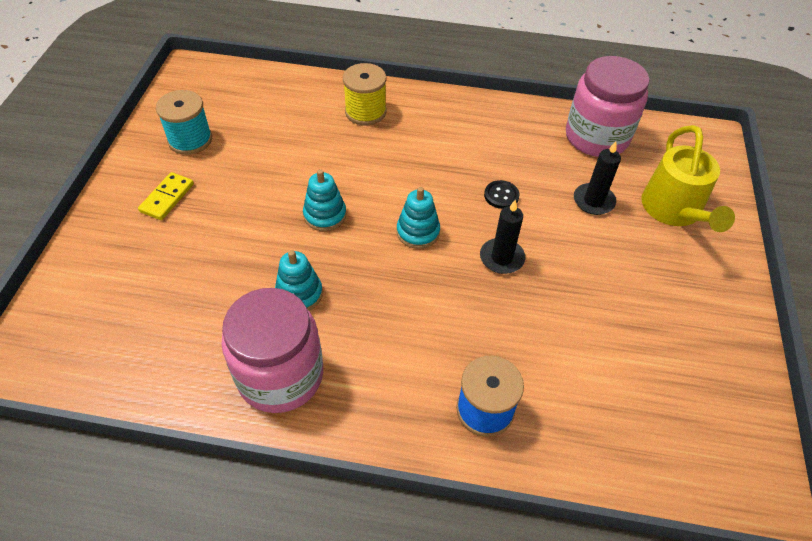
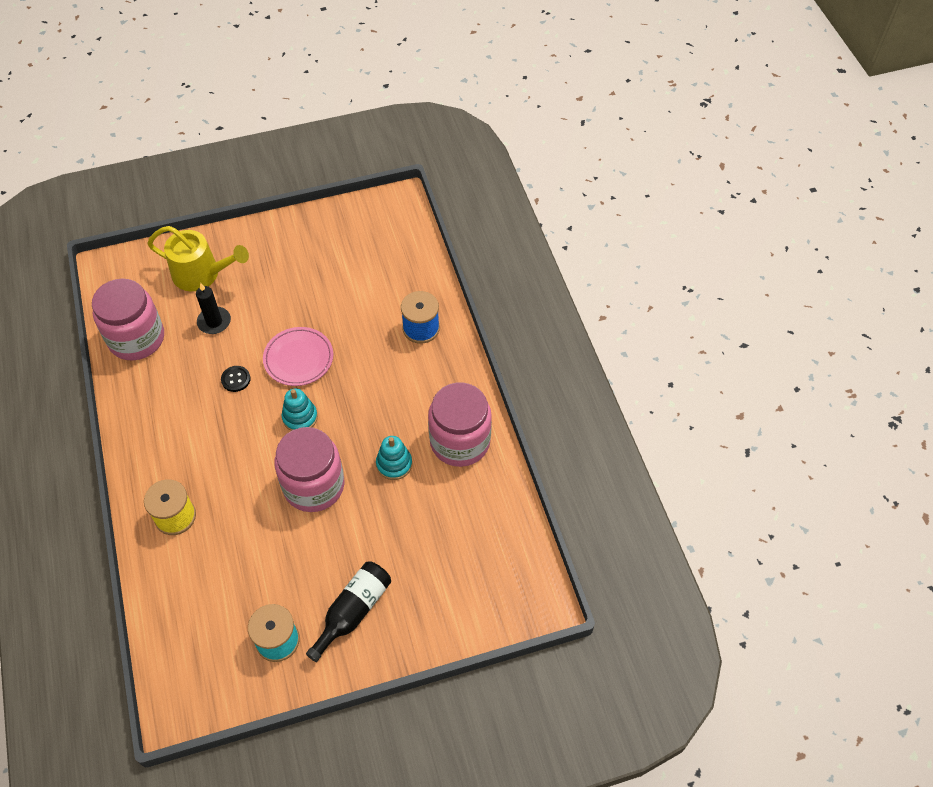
camera: 115 degrees left, 5 degrees up
(167, 198) = (353, 611): yellow domino -> black bottle
(325, 215) = (314, 485): turquoise stacking toy -> pink jar
(501, 258) = (298, 359): black candle -> pink plate
(674, 210) = (201, 274): yellow watering can -> yellow watering can turned 45 degrees clockwise

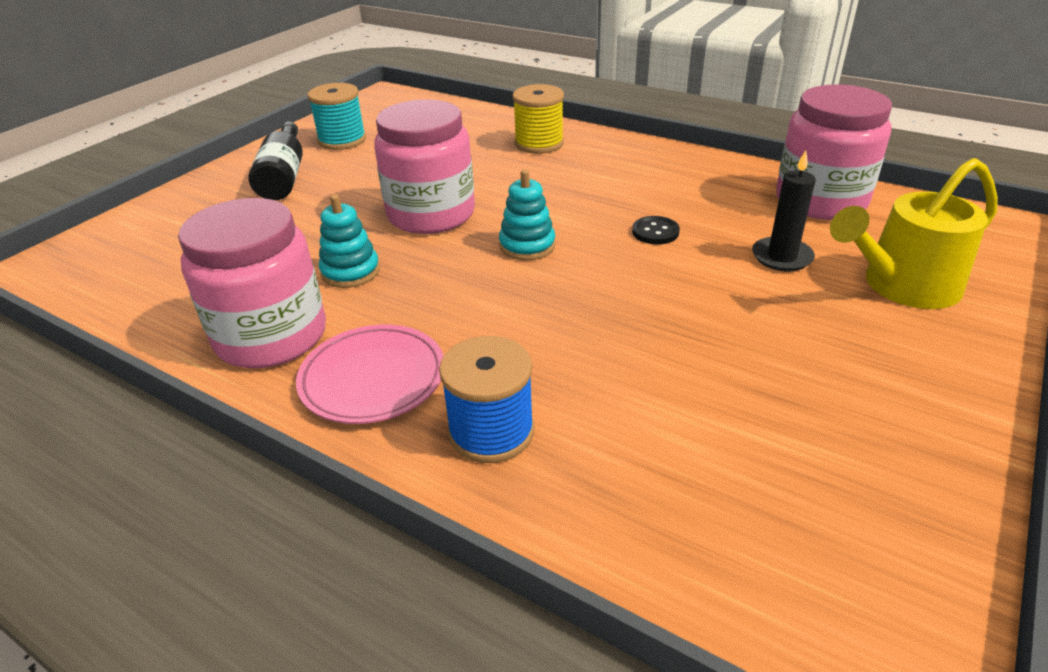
camera: 140 degrees right, 20 degrees down
(298, 359) = (618, 287): pink plate -> pink plate (373, 378)

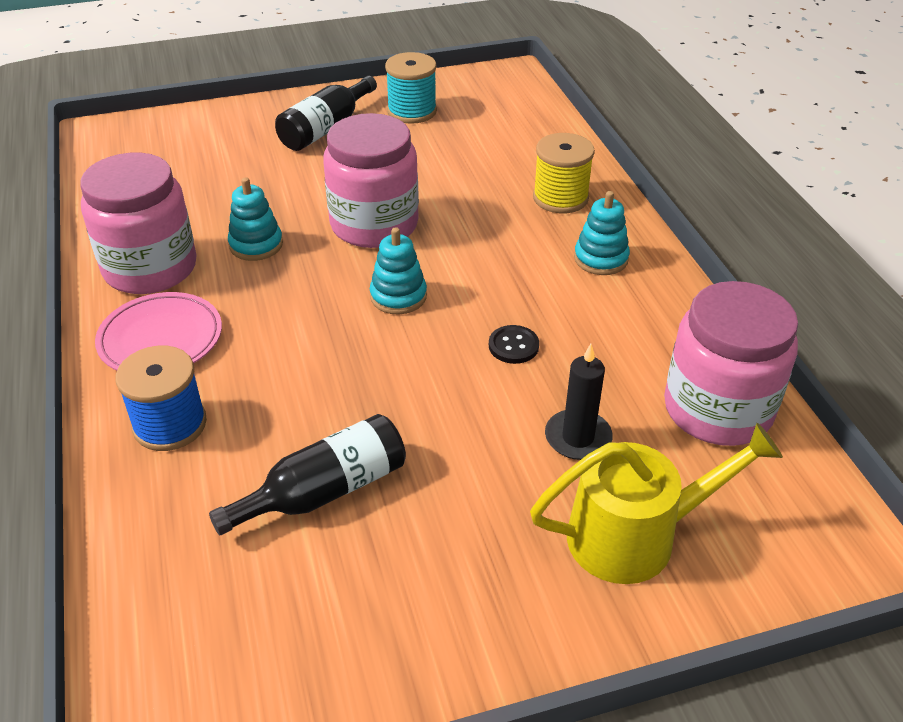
camera: 40 degrees right, 5 degrees up
(622, 162) = (601, 259): none -> turquoise stacking toy
(693, 390) = (324, 491): none -> black bottle
(903, 286) = (634, 536): yellow watering can -> yellow watering can turned 150 degrees clockwise

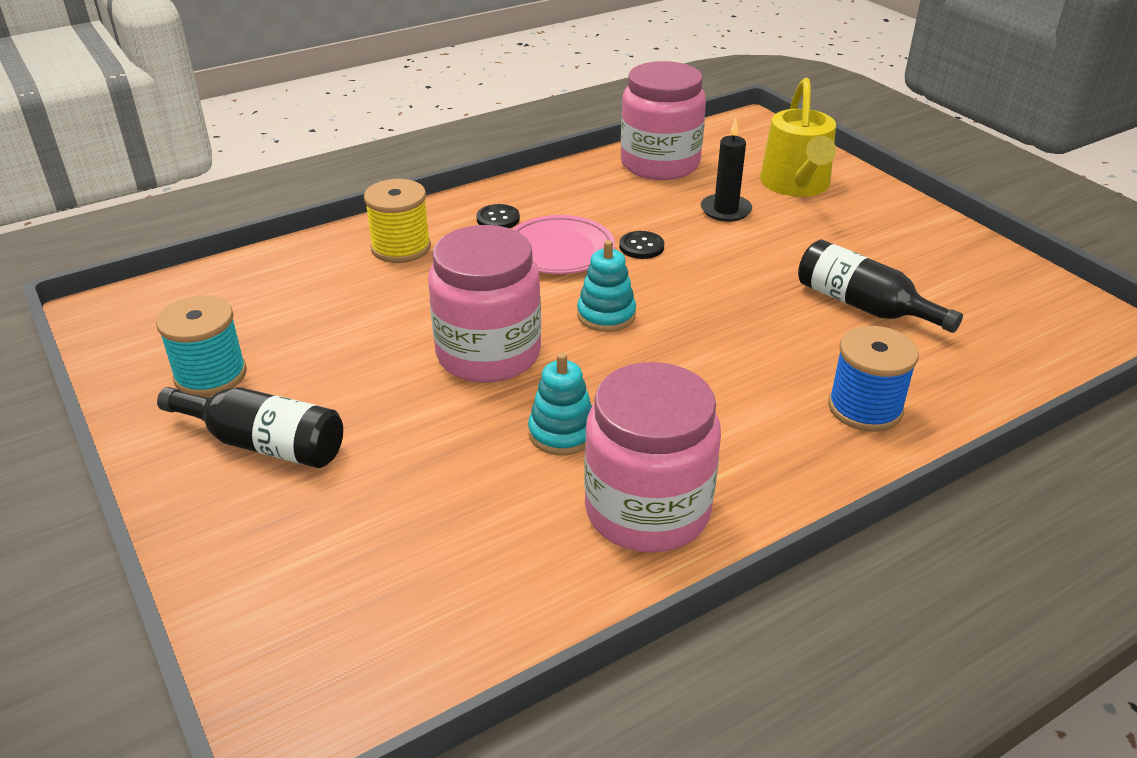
camera: 105 degrees left, 5 degrees down
(161, 339) = (760, 455): pink plate -> pink plate (559, 250)
(601, 259) = (498, 219): turquoise stacking toy -> black button
(634, 536) = (796, 185): yellow watering can -> yellow watering can turned 150 degrees counterclockwise

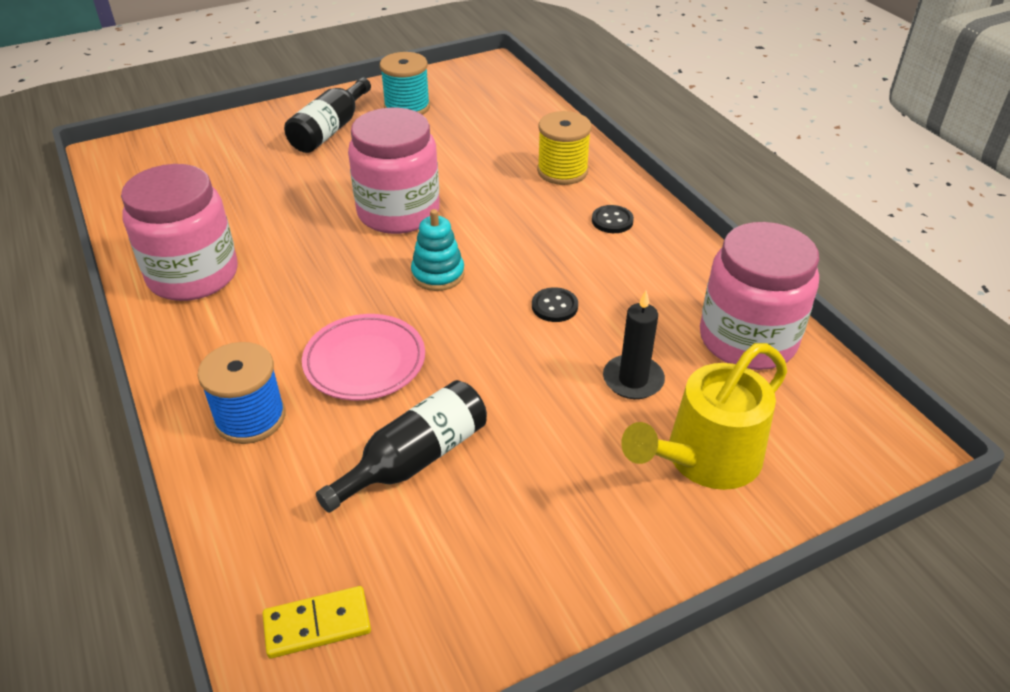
camera: 95 degrees right, 5 degrees up
(559, 250) = (551, 254): pink plate -> pink plate (364, 361)
(562, 433) = (291, 242): turquoise stacking toy -> none
(796, 185) = (705, 459): yellow watering can -> yellow watering can turned 45 degrees counterclockwise
(1044, 333) = (317, 624): none -> yellow domino

